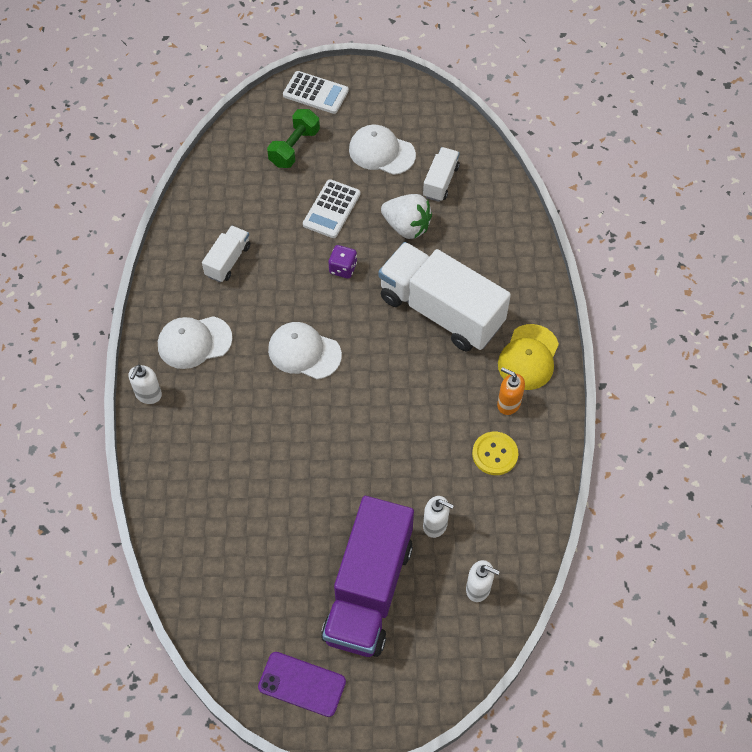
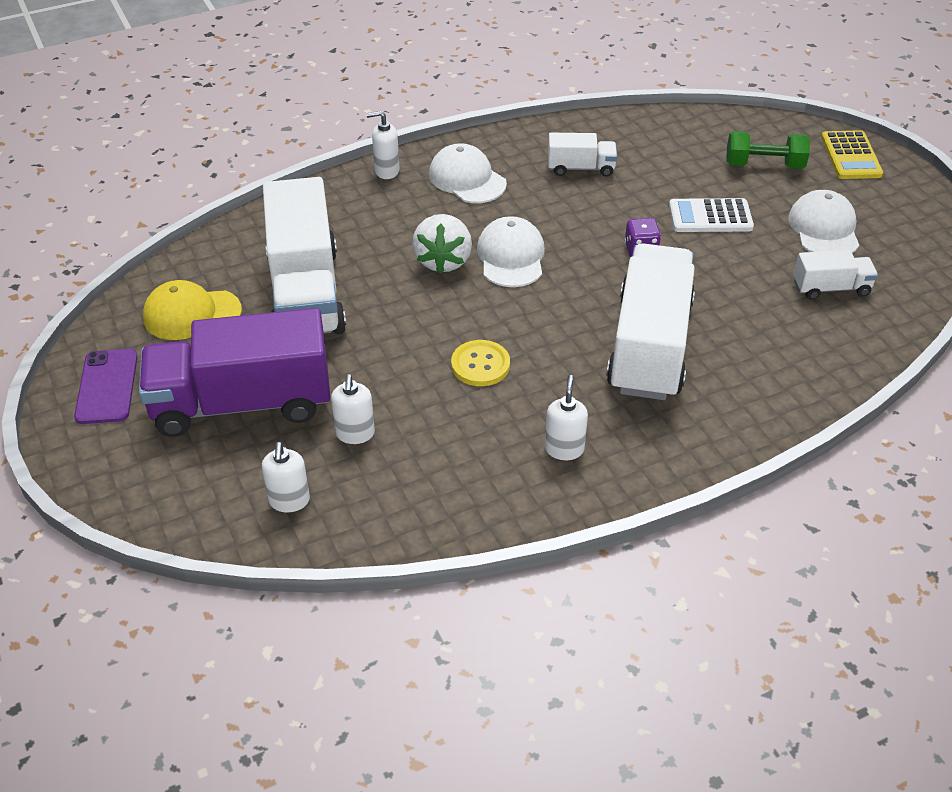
camera: 65 degrees right, 15 degrees down
(268, 506) = (306, 292): none -> white truck
(315, 93) = (851, 156): white calculator -> yellow calculator
(406, 227) = (741, 281): white strawberry -> white strawberry (443, 260)
(495, 454) = (484, 458): yellow button -> yellow button (480, 365)
(508, 404) = (564, 449): orange soap dispenser -> white soap dispenser
(528, 357) = (645, 447): yellow cap -> yellow cap (192, 314)

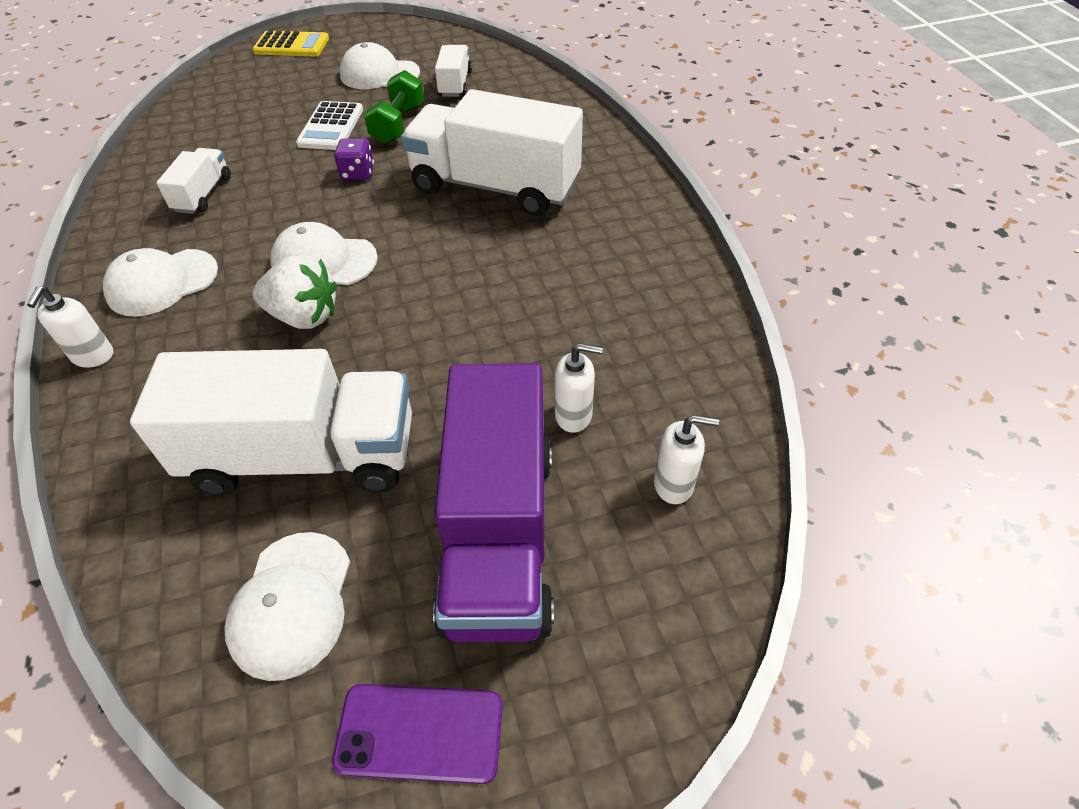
camera: 80 degrees left, 5 degrees up
(192, 314) = (292, 604): yellow cap -> white cap
(480, 365) = (488, 301): yellow button -> none
(564, 449) = (618, 255): white soap dispenser -> none
(764, 165) = (274, 87): green dumbbell -> green dumbbell (398, 124)

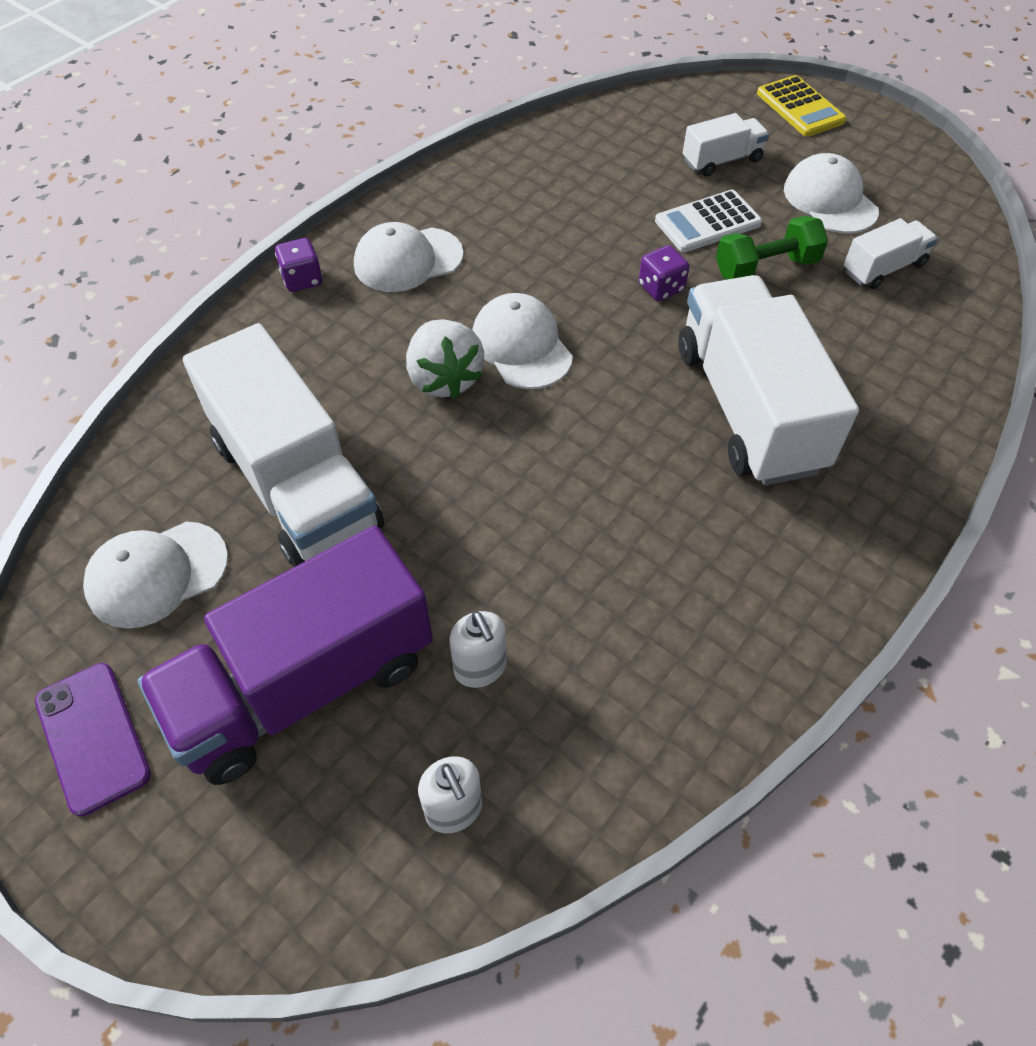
camera: 55 degrees right, 5 degrees up
(93, 356) = (302, 279): white soap dispenser -> purple dice
(162, 283) = (408, 260): white cap -> white cap turned 45 degrees counterclockwise
(203, 194) = (531, 206): white truck -> white truck (722, 160)

